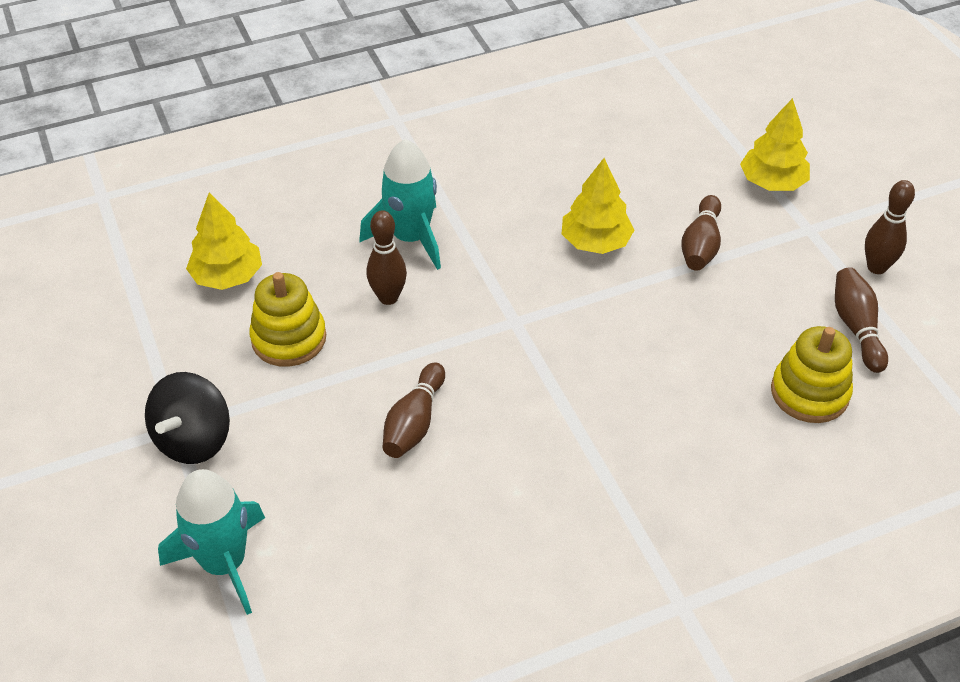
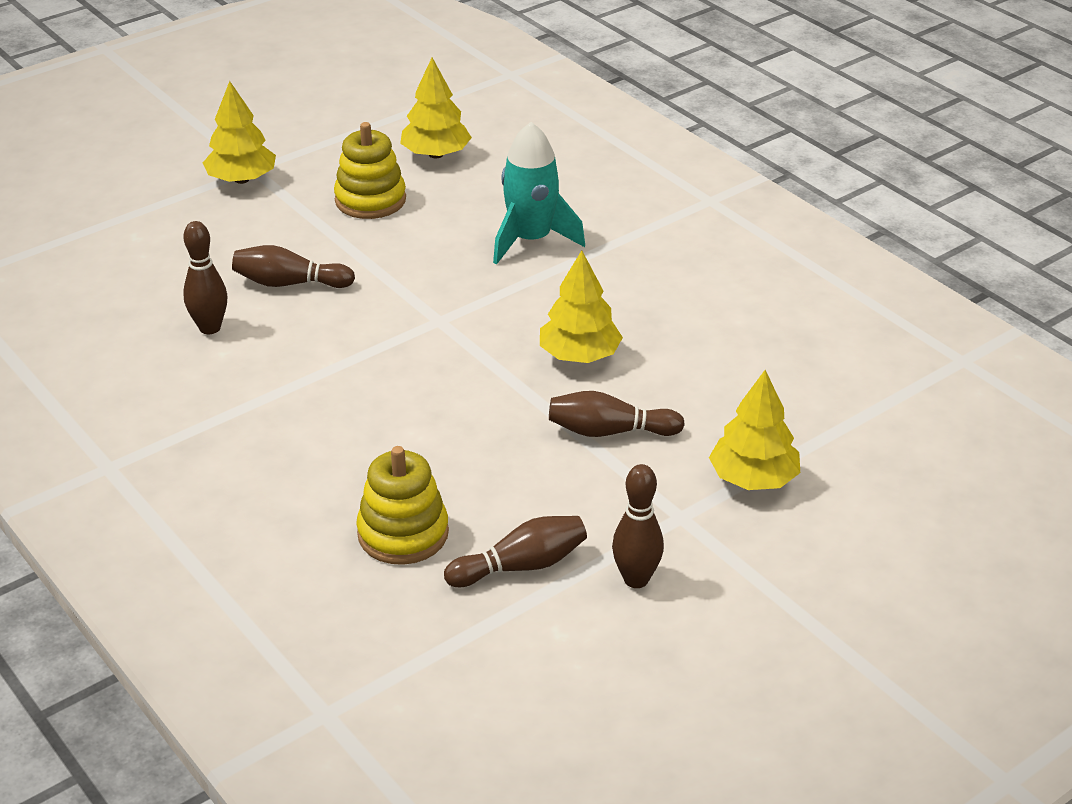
camera: 75 degrees right, 10 degrees down
(193, 440) = (241, 179): black spinning top -> yellow tree
(224, 563) = (120, 220): turquoise rocket -> none
(388, 297) = (442, 242): brown bowling pin -> brown bowling pin (210, 328)

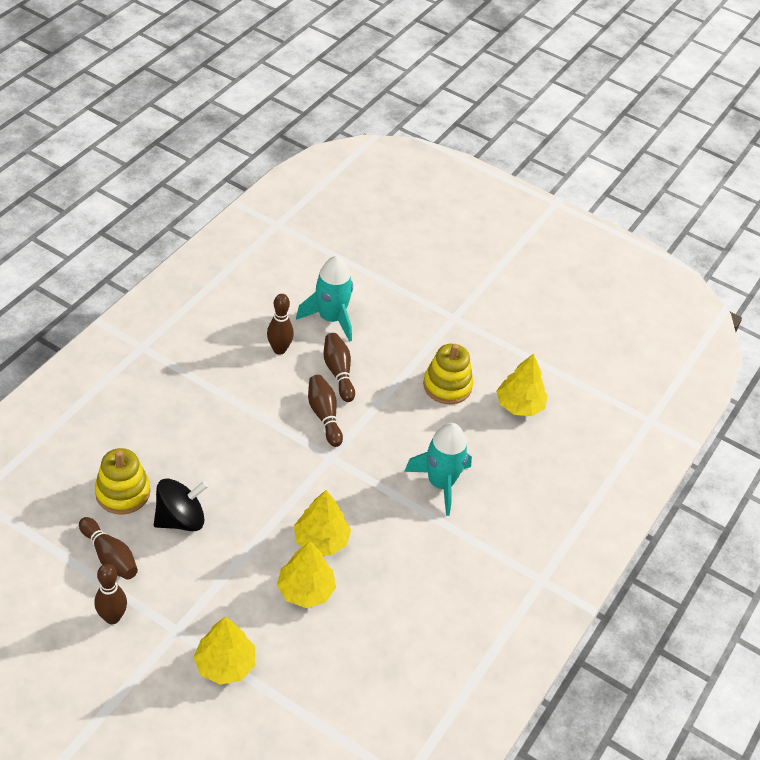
camera: 65 degrees right, 10 degrees up
(181, 270) = (331, 318): none -> turquoise rocket
(241, 179) = (439, 315): yellow tree -> yellow tree (305, 590)
(483, 480) = (180, 519): none -> black spinning top
(609, 431) = (248, 574): brown bowling pin -> brown bowling pin (324, 415)

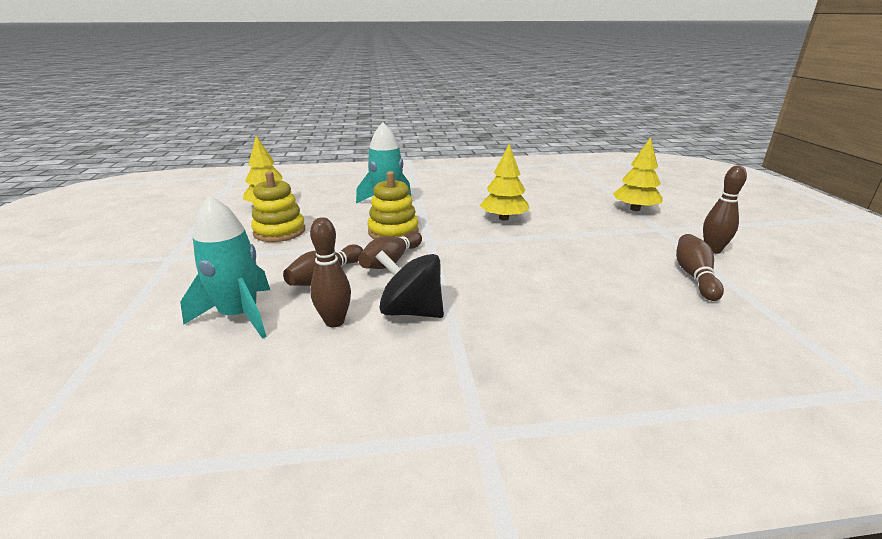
camera: 125 degrees left, 20 degrees down
(123, 492) = (649, 305): yellow stacking toy -> yellow stacking toy (393, 232)
(180, 519) = (603, 267): black spinning top -> black spinning top (411, 311)
(305, 590) = (544, 209): yellow tree -> none

